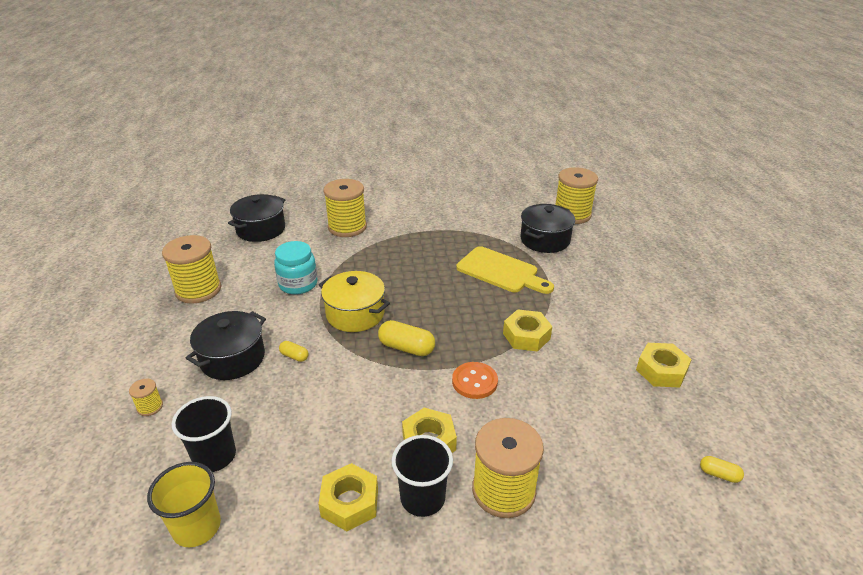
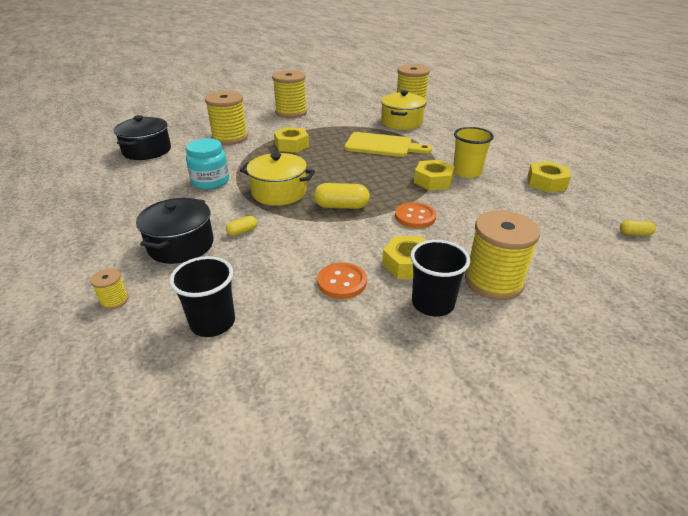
camera: 20 degrees left, 0 degrees up
(197, 527) = (232, 384): yellow cup -> yellow cup (467, 172)
(198, 290) = (110, 202): yellow spool -> yellow spool (291, 112)
(294, 356) = (242, 231): yellow capsule -> yellow capsule turned 45 degrees counterclockwise
(350, 502) = (371, 323): yellow nut -> yellow nut (291, 145)
(351, 445) = (342, 282): none -> orange button
(545, 240) = (401, 122): black pot -> yellow pot

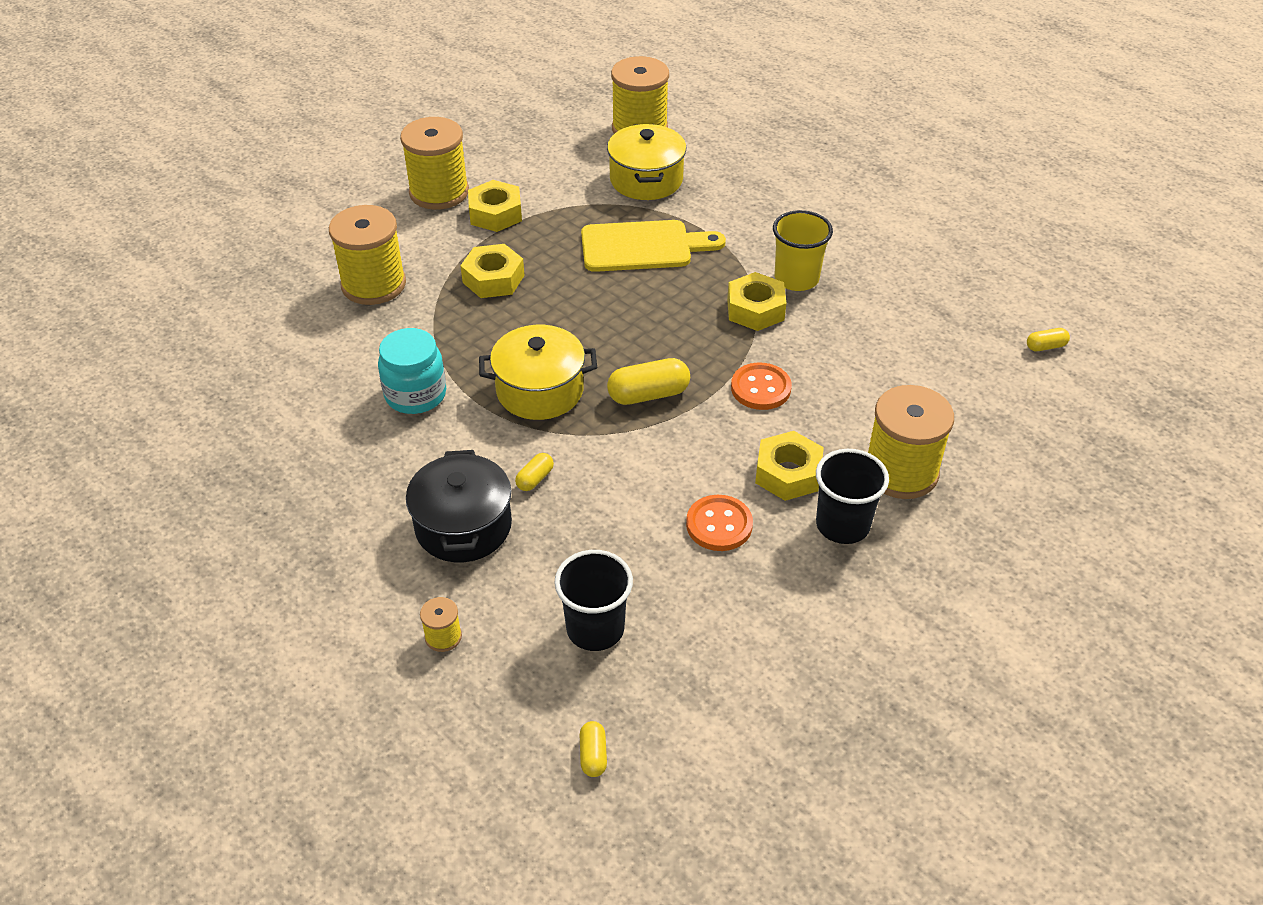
camera: 20 degrees left, 10 degrees up
(141, 410) = (593, 755): none -> yellow capsule
(147, 151) = (249, 350): black pot -> none
(546, 183) = (913, 275): yellow nut -> yellow nut (495, 214)

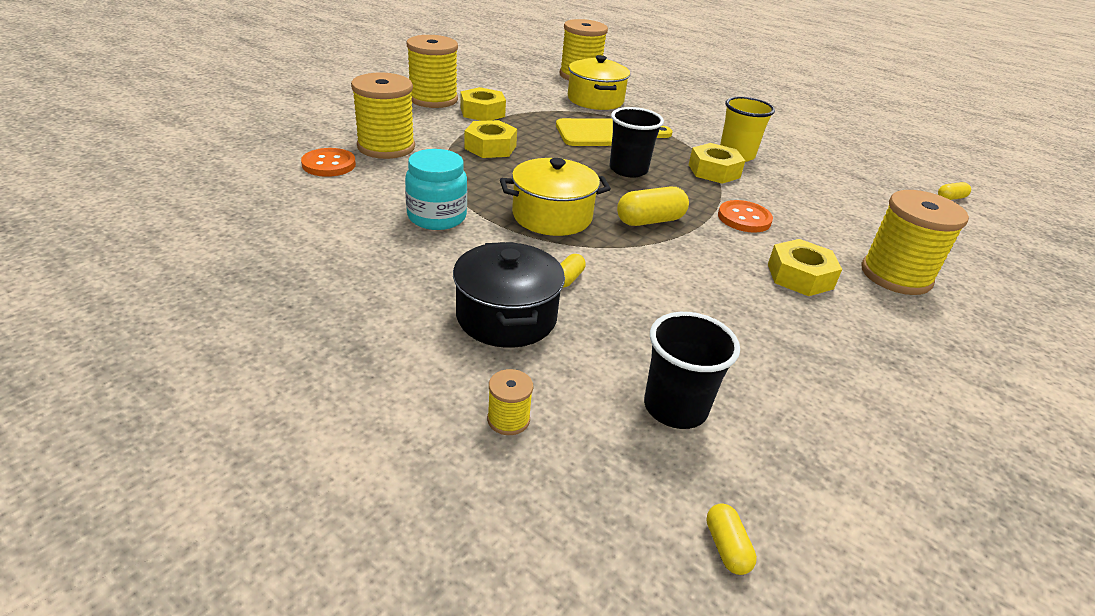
camera: 10 degrees left, 10 degrees down
(719, 525) = (758, 315): orange button -> orange button (329, 164)
(842, 525) = (871, 315): black cup -> black cup (628, 170)

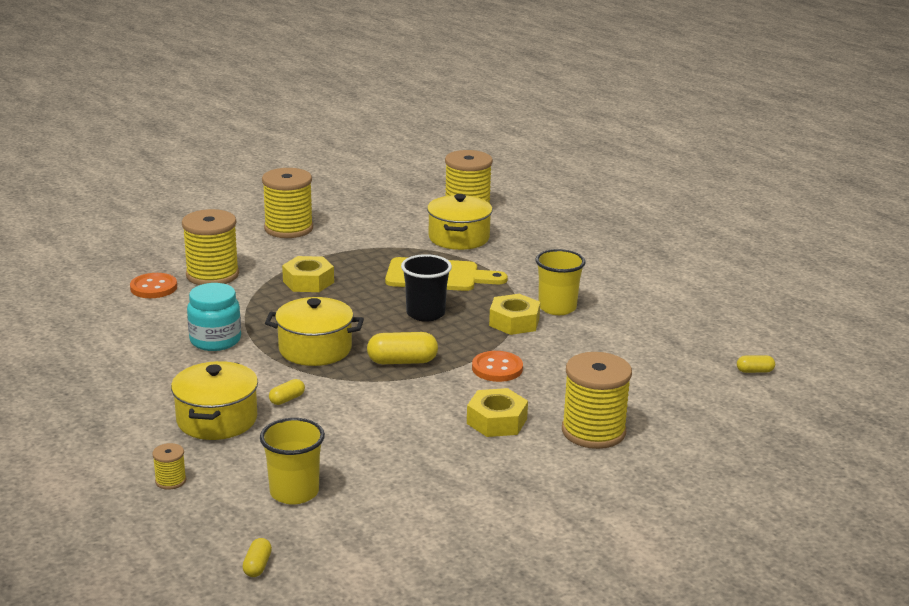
camera: 20 degrees right, 10 degrees down
(482, 112) = (327, 245): yellow nut -> none
(506, 317) = (217, 419): black pot -> yellow pot
(675, 408) = (294, 492): black cup -> yellow cup

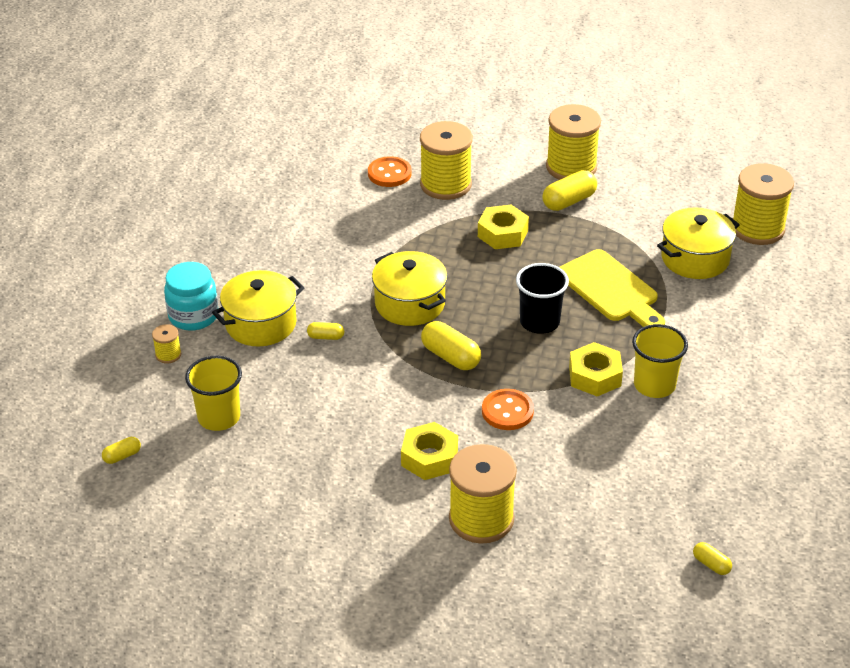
camera: 50 degrees right, 15 degrees up
(215, 340) = (358, 251): turquoise jar -> turquoise jar (193, 316)
(322, 246) = (569, 201): none -> yellow capsule

